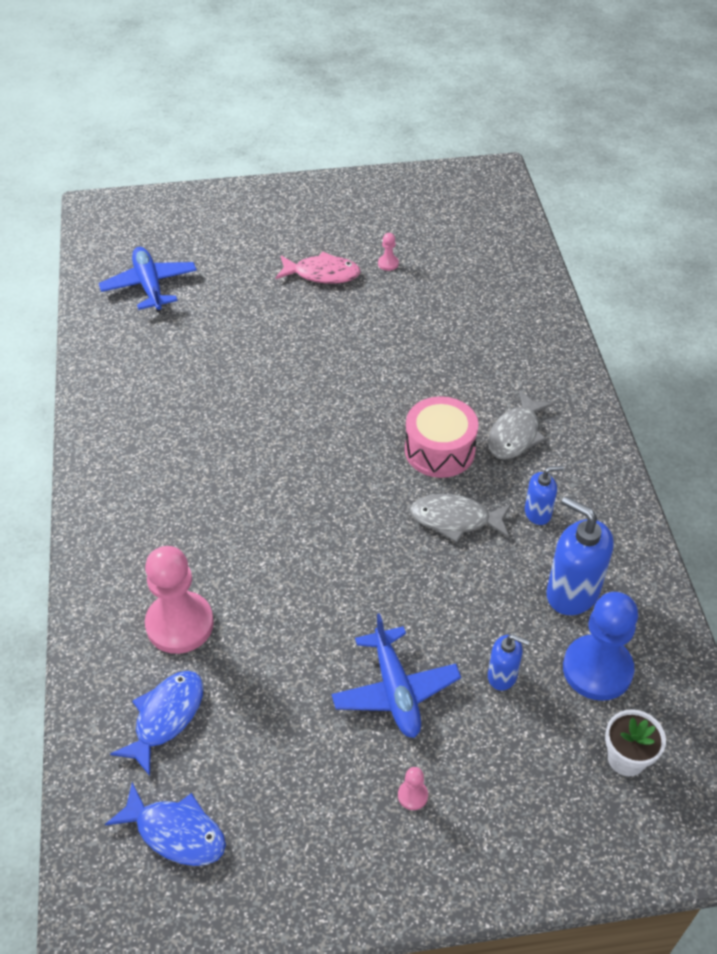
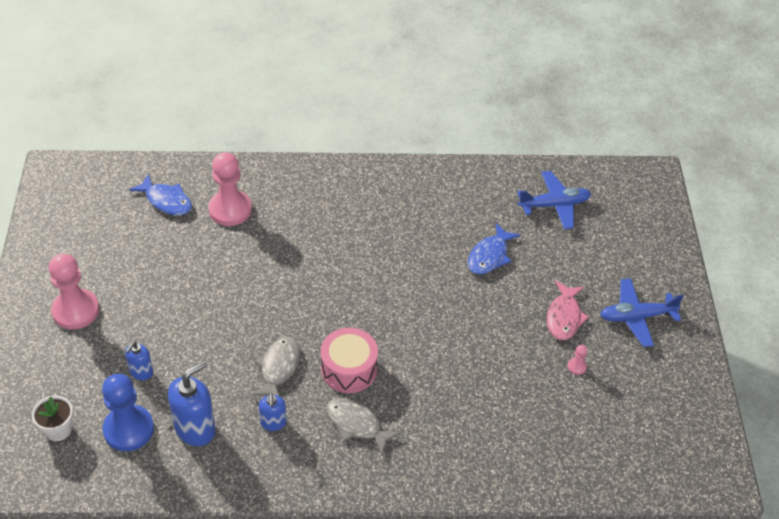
camera: 95 degrees right, 0 degrees up
(176, 832) = (93, 202): blue fish -> blue fish (489, 256)
(395, 690) = (149, 312): blue plane -> blue plane (636, 317)
(412, 795) = (75, 310): pink pawn -> pink pawn, size x2.47

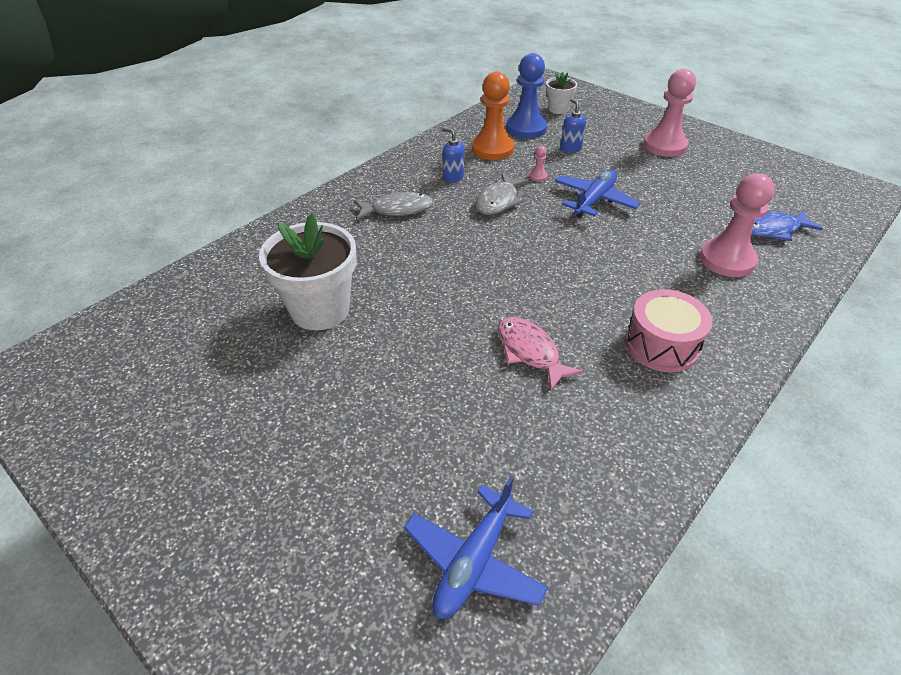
camera: 135 degrees right, 5 degrees down
(195, 428) = (492, 149): blue soap dispenser -> orange pawn
(279, 368) = (498, 201): grey fish -> grey fish turned 60 degrees clockwise
(349, 369) = (451, 231): pink drum -> pink drum (661, 345)
(489, 256) = (465, 411): blue fish -> none
(501, 377) = (320, 310): none -> white flower pot
(564, 317) = (309, 410): pink fish -> pink fish (530, 352)
(576, 366) = (250, 371): pink pawn -> pink pawn (538, 176)
(636, 317) = (216, 482): blue plane -> blue plane (594, 200)

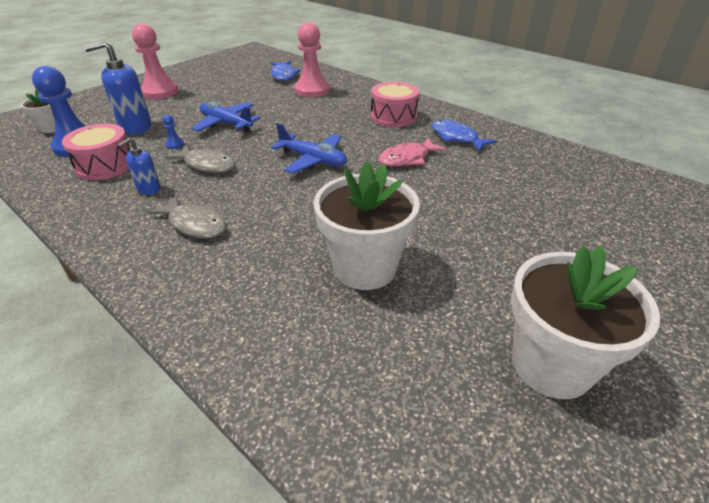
camera: 90 degrees left, 5 degrees down
(168, 422) = (551, 365): none -> white flower pot
(397, 209) = (195, 224): grey fish -> grey fish turned 135 degrees clockwise
(474, 561) = (582, 183): blue plane -> blue plane (313, 160)
(492, 149) = (105, 165): orange pawn -> pink drum
(538, 176) = (175, 144): pink pawn -> blue pawn
(570, 148) = (135, 127): blue soap dispenser -> blue soap dispenser, size x1.79
(605, 414) = (456, 138): none -> blue fish

